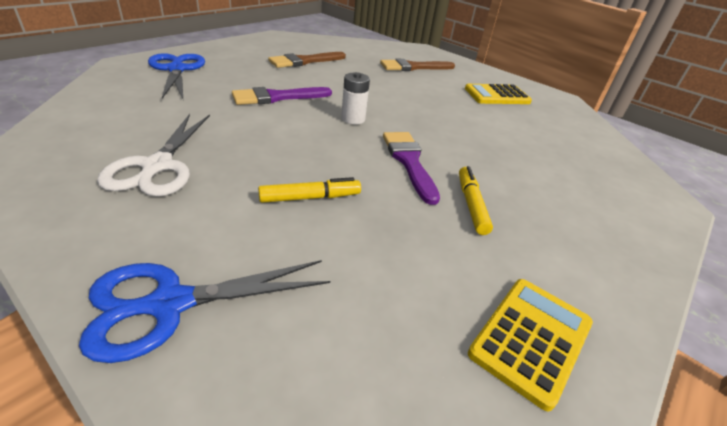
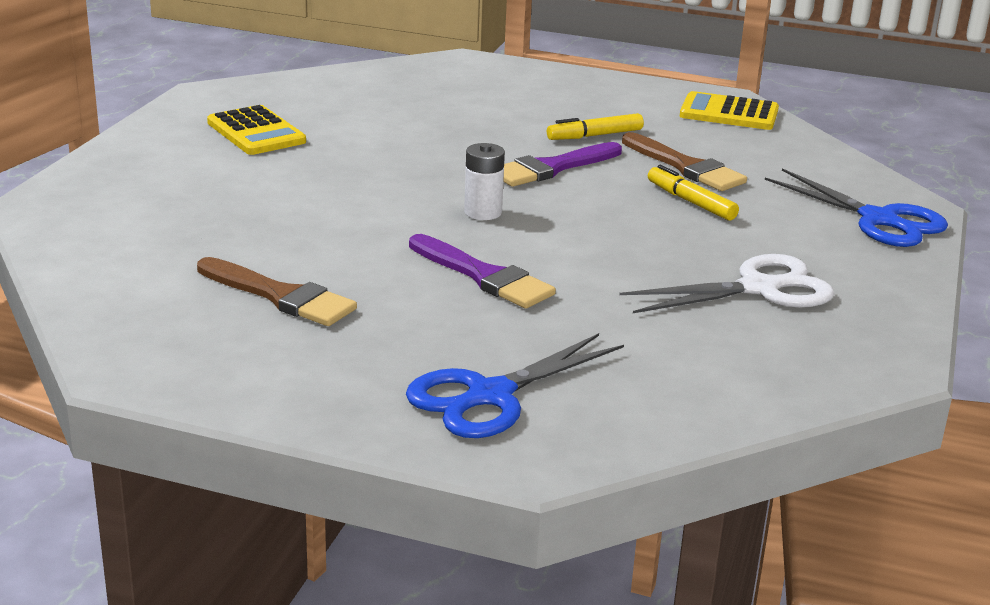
camera: 110 degrees left, 10 degrees down
(414, 67) = (186, 199): brown brush -> brown brush (685, 167)

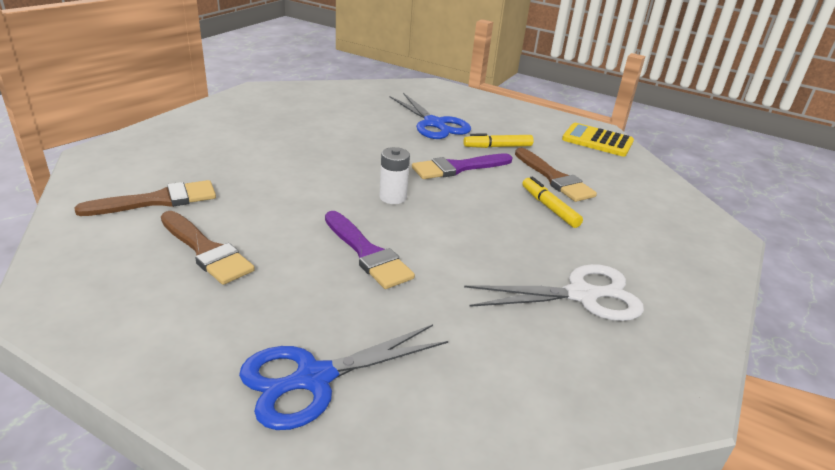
camera: 10 degrees right, 5 degrees up
(173, 250) = (157, 200): none -> brown brush
(256, 132) = (272, 119): yellow calculator -> none
(878, 219) = (692, 241): blue scissors -> blue scissors (434, 124)

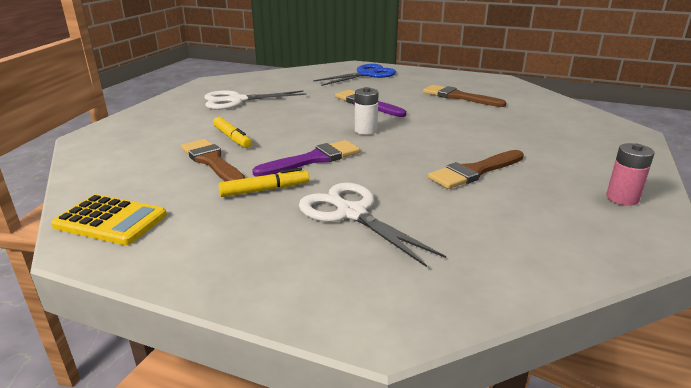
camera: 175 degrees right, 5 degrees down
(157, 200) = (526, 112): brown brush -> brown brush (475, 171)
(238, 107) = (622, 198): none -> pink battery
(434, 124) = (351, 213): blue scissors -> white scissors

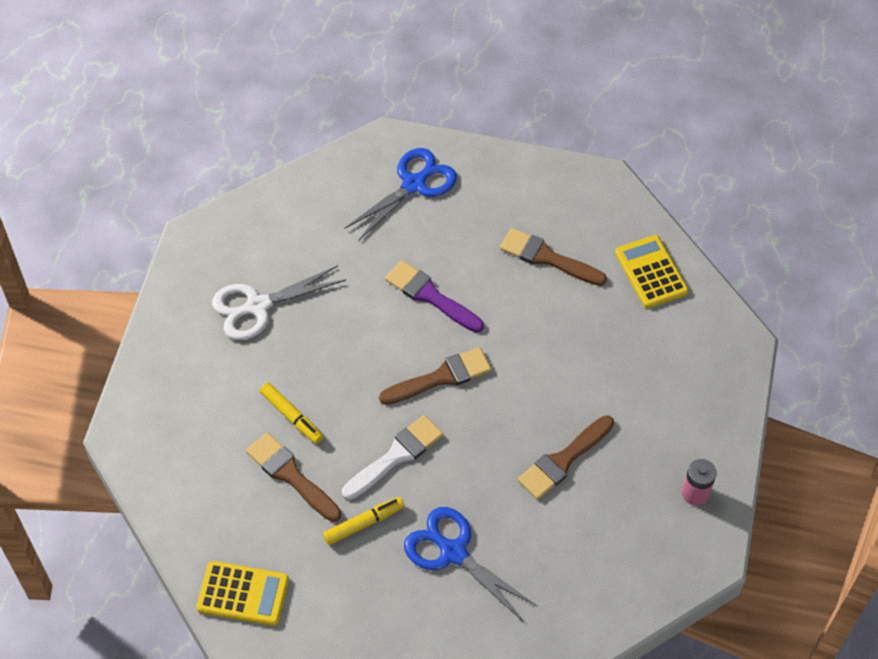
camera: 10 degrees left, 30 degrees up
(313, 159) = (396, 456): purple brush -> white brush
(351, 213) = (453, 552): white scissors -> blue scissors
(366, 130) = (441, 377): white battery -> brown brush
(541, 105) = (651, 272): none -> yellow calculator

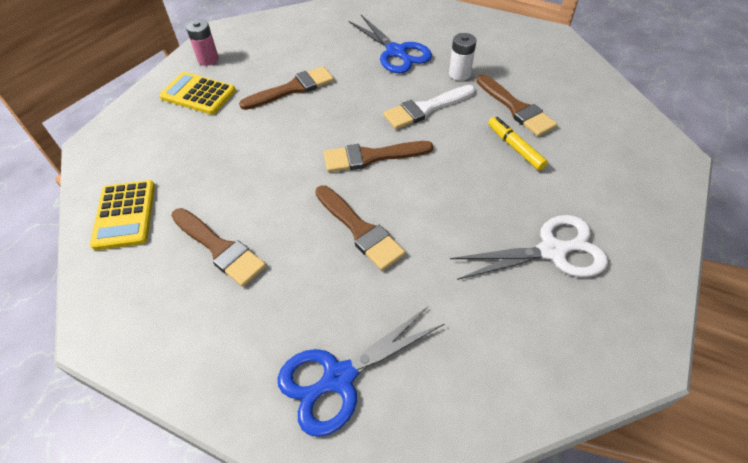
camera: 165 degrees left, 5 degrees down
(243, 594) = (552, 50): yellow calculator -> yellow calculator (198, 94)
(363, 523) = (459, 74): yellow marker -> white battery
(430, 296) = (359, 229): purple brush -> brown brush

